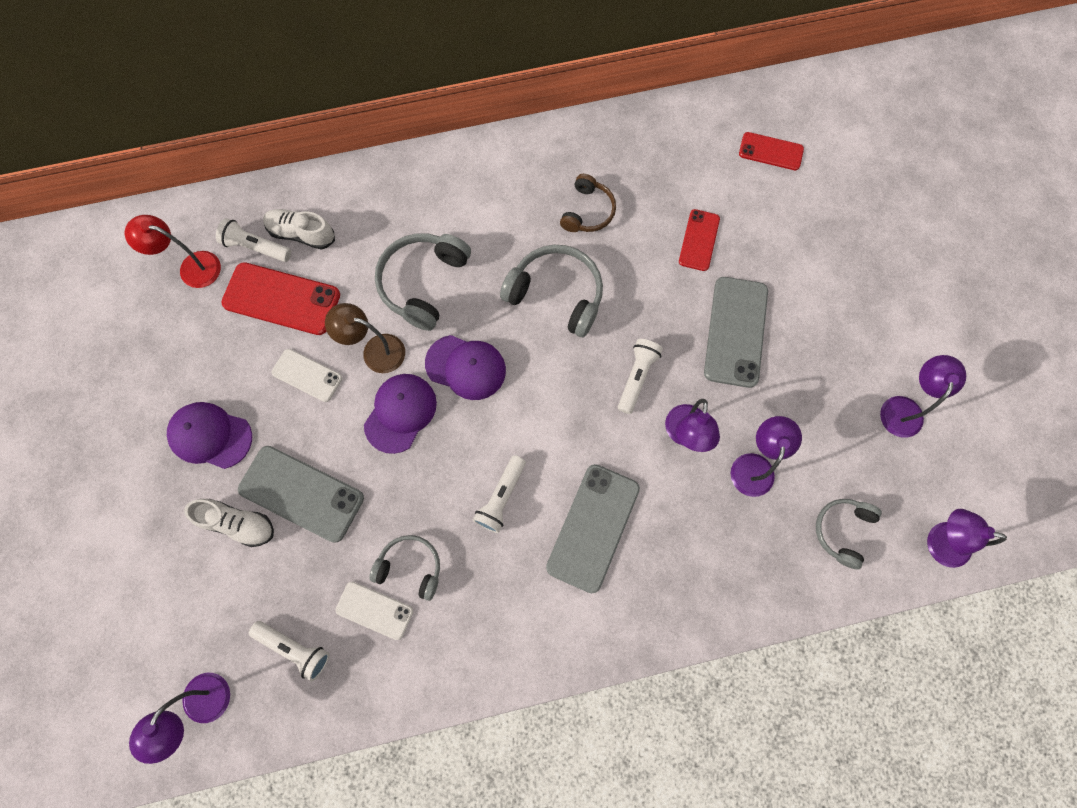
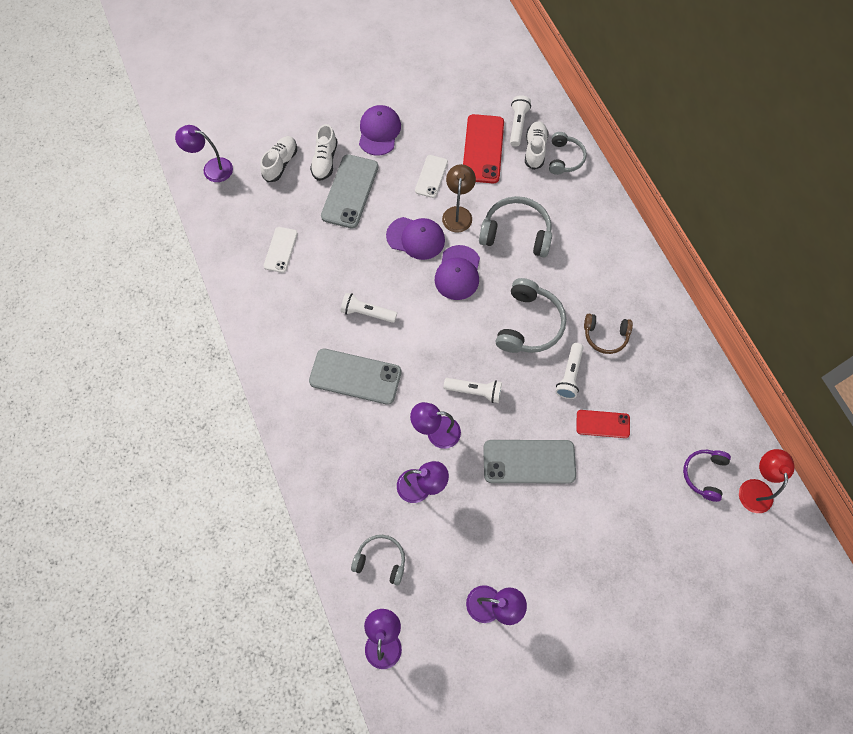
camera: 80 degrees right, 5 degrees down
(192, 267) = (493, 92): red lamp -> red lamp (755, 488)
(223, 593) = (280, 163): none -> white shoe
(294, 648) = (252, 210): white flashlight -> white flashlight (569, 375)
(410, 567) = (311, 265): grey headphones -> grey headphones (565, 158)
(770, 151) = (704, 474): red phone -> purple headphones

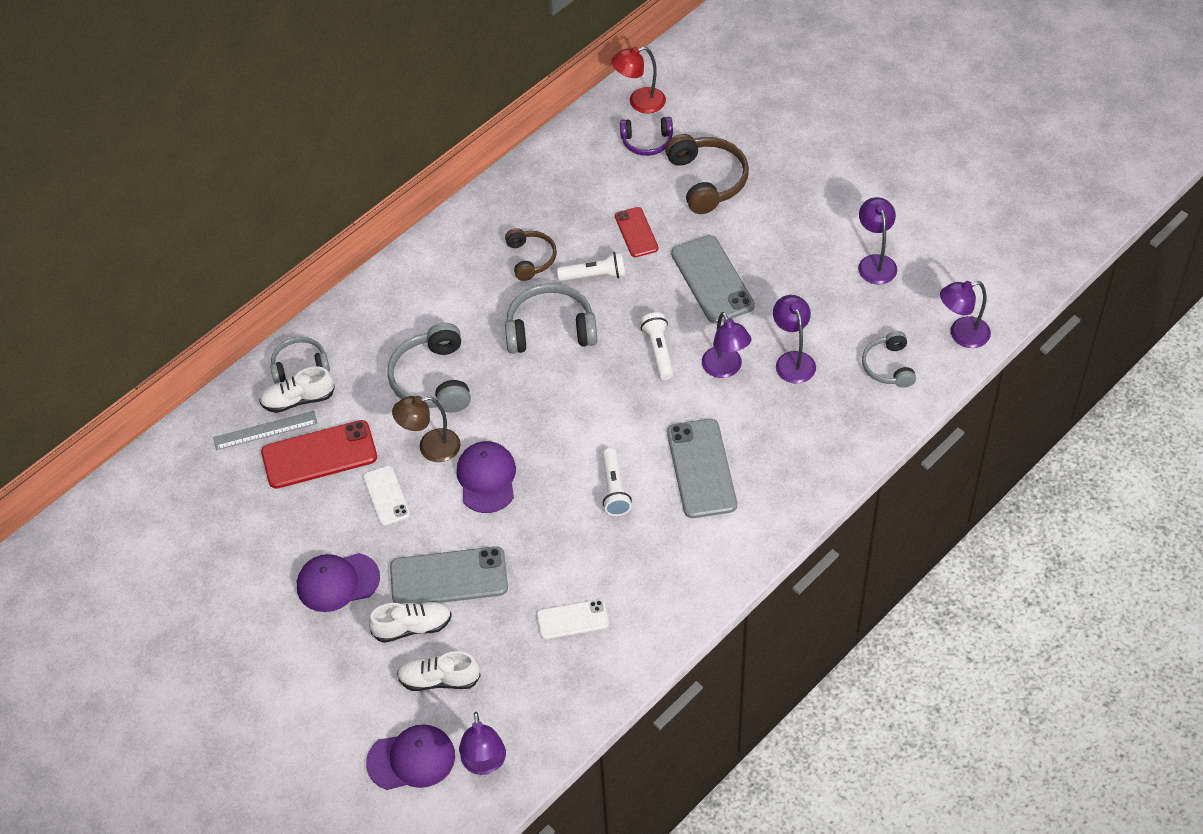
camera: 110 degrees left, 15 degrees down
(431, 176) = (386, 496): white phone -> white phone turned 75 degrees clockwise
(458, 273) = (515, 418): purple cap -> purple cap (411, 759)
(517, 125) = (265, 430): white flashlight -> grey ruler
(640, 506) = (707, 180): none -> brown headphones

